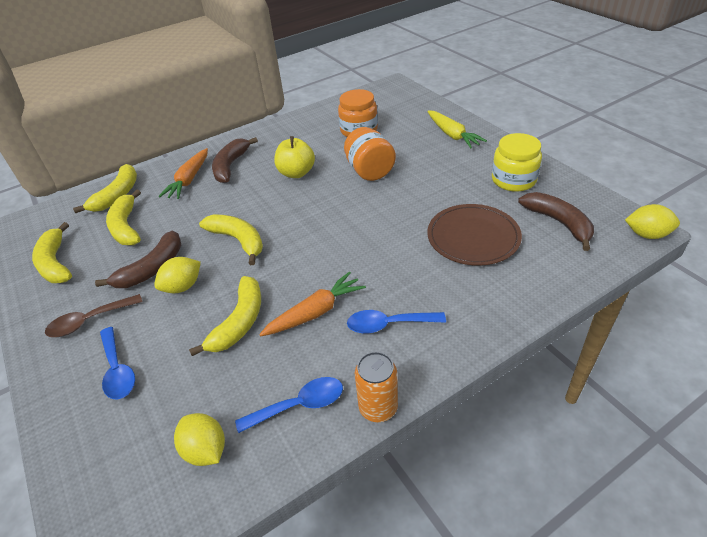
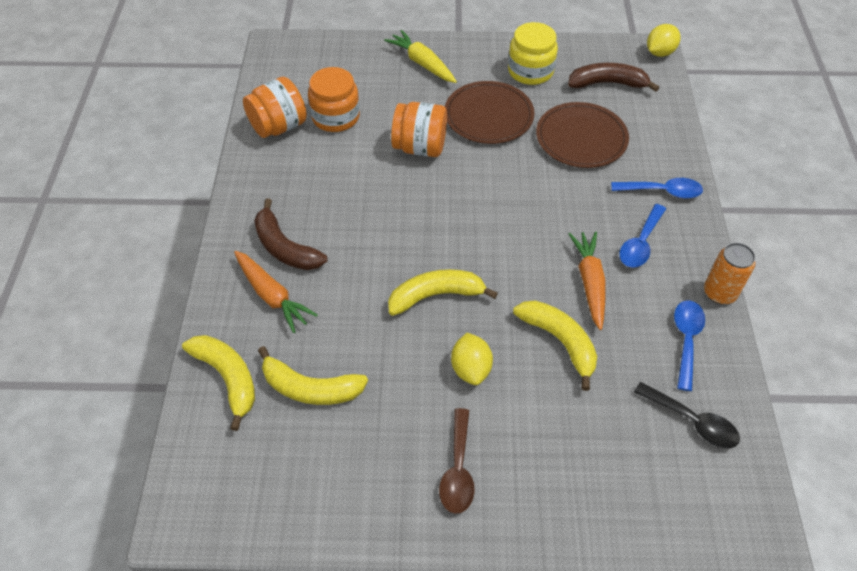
camera: 60 degrees left, 10 degrees up
(55, 263) = (317, 482): yellow banana -> none
(117, 370) = (553, 462): blue spoon -> blue spoon (662, 191)
(152, 269) = (416, 386): brown banana -> none
(205, 450) = (692, 421): yellow lemon -> black spoon
(296, 173) = (362, 200): yellow apple -> none
(327, 117) = (278, 126): none -> orange jar
(438, 184) = (488, 115): none -> brown plate
(452, 135) = (422, 63): yellow carrot -> yellow carrot turned 135 degrees counterclockwise

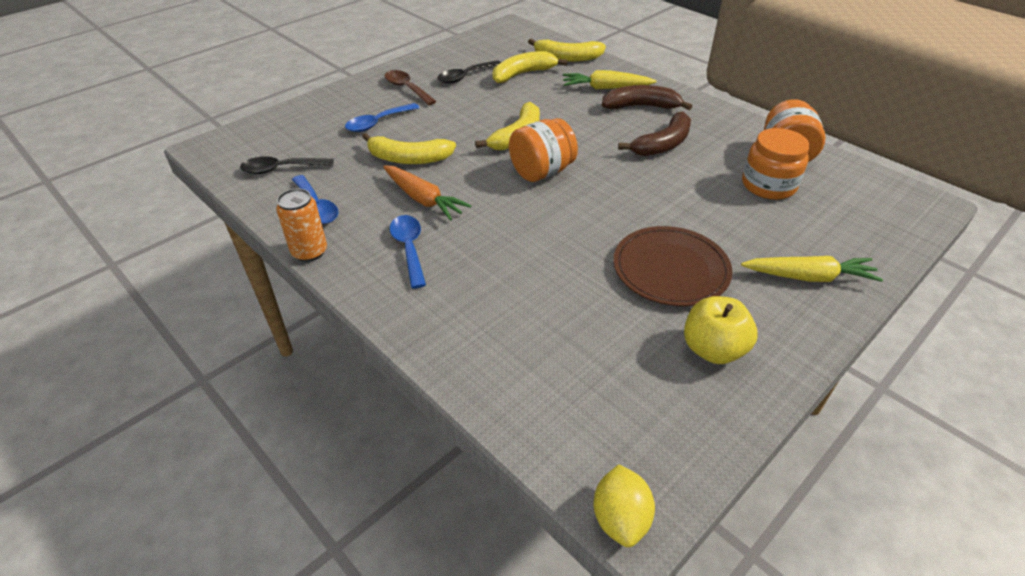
camera: 135 degrees right, 10 degrees down
(272, 296) = (606, 88): orange carrot -> yellow carrot
(372, 438) = (465, 76): none -> black spoon
(420, 147) = (674, 206): orange jar -> orange jar (542, 172)
(471, 369) = (449, 120): yellow lemon -> none
(530, 71) = (713, 349): yellow jar -> yellow apple
(581, 138) = (563, 307): brown plate -> none
(607, 83) = (619, 400): brown banana -> brown banana (663, 144)
(662, 191) = (430, 306): blue spoon -> blue spoon (377, 123)

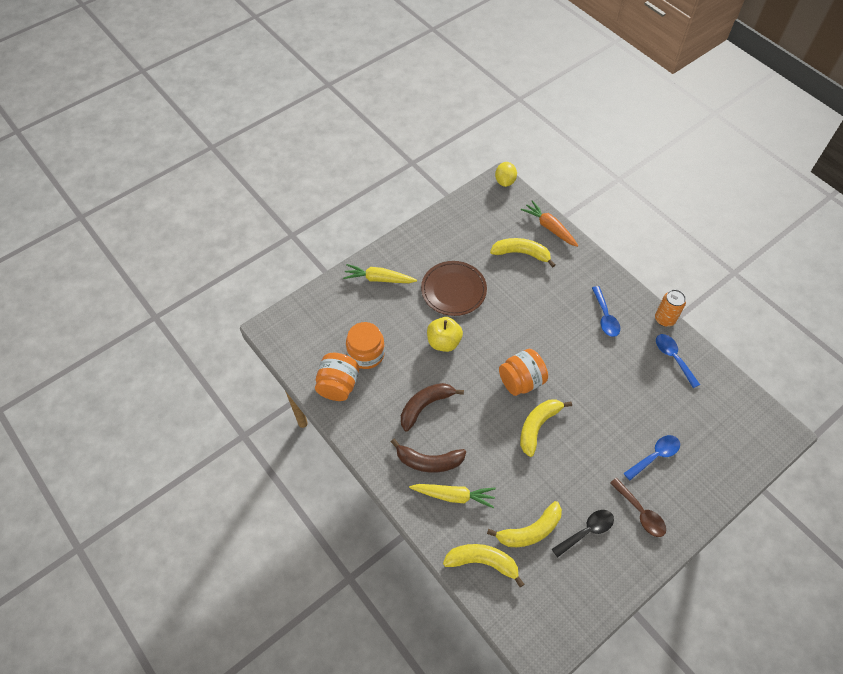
camera: 175 degrees left, 15 degrees up
(281, 169) = (713, 400): black spoon -> none
(409, 158) = (620, 405): yellow banana -> yellow banana (521, 253)
(423, 199) = (603, 359): orange carrot -> orange carrot (549, 227)
(713, 349) = (447, 242): yellow apple -> yellow apple (444, 342)

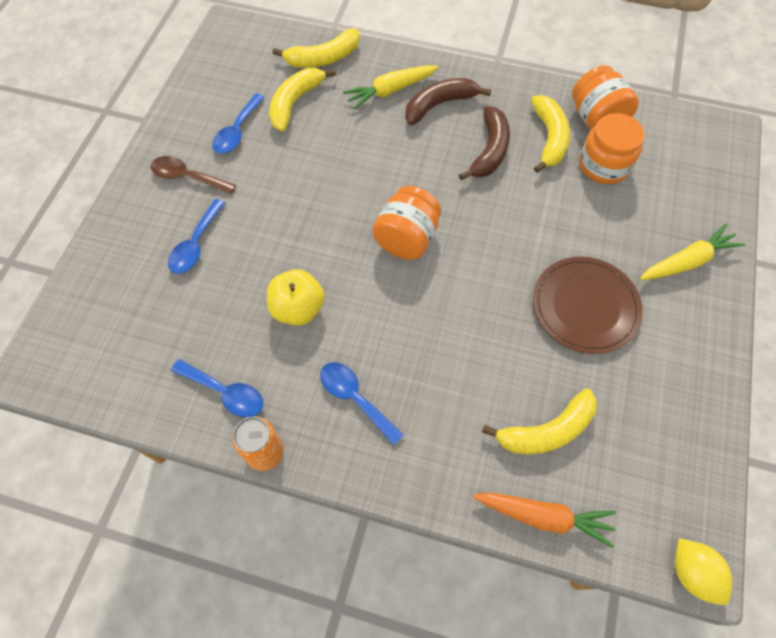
camera: 145 degrees right, 5 degrees up
(444, 342) = (534, 230): yellow apple -> yellow apple (298, 308)
(538, 426) = (352, 199): yellow banana -> yellow banana (549, 138)
(587, 531) = (237, 131): black spoon -> blue spoon

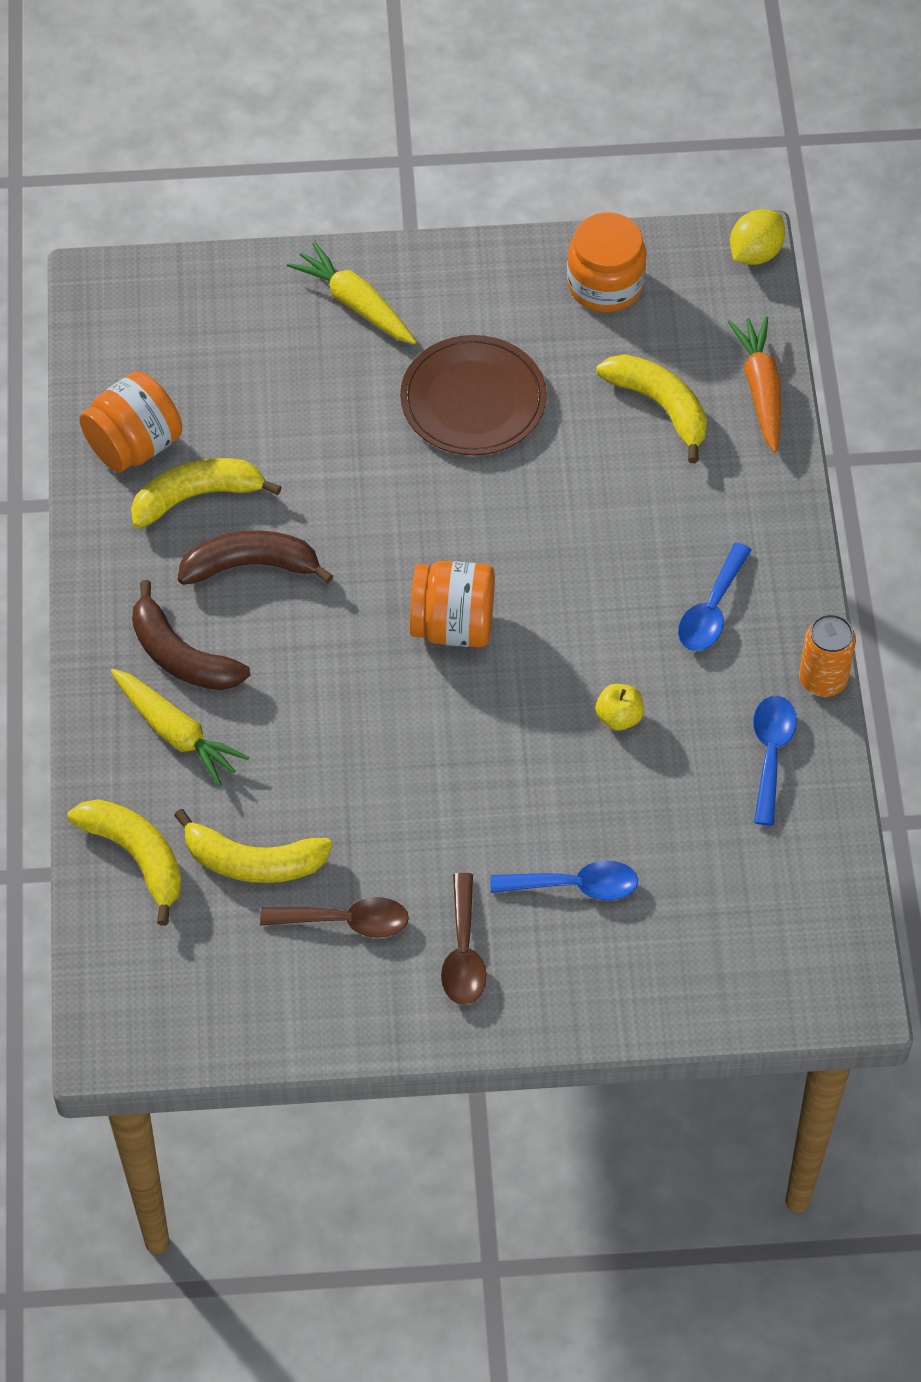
camera: 110 degrees left, 5 degrees down
(237, 131) = (346, 921): blue spoon -> brown spoon
(298, 308) = (619, 717): yellow apple -> yellow apple, size x0.60
(603, 165) = (224, 420): orange jar -> orange jar (605, 284)

